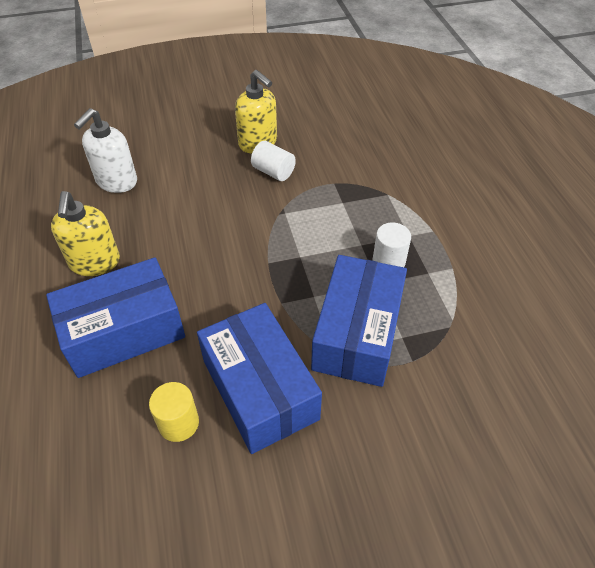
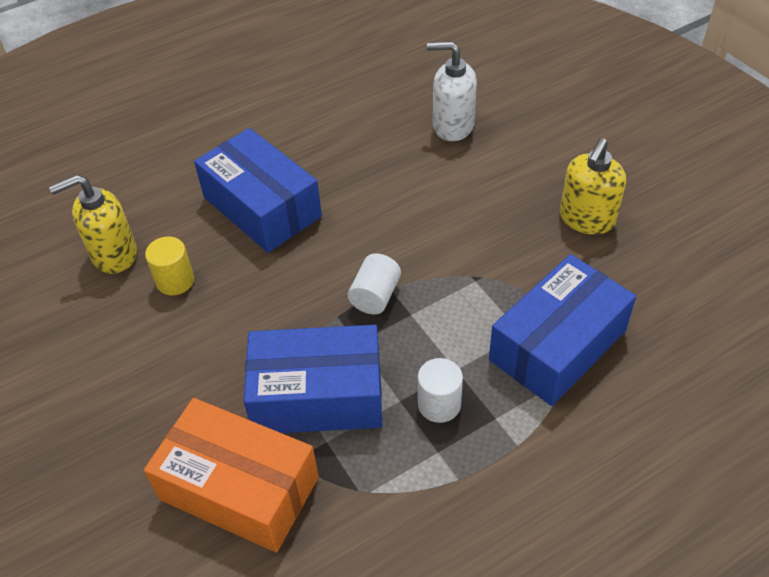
camera: 75 degrees right, 0 degrees up
(95, 262) = (335, 155): yellow soap dispenser -> yellow soap dispenser (114, 254)
(260, 389) = (224, 329): blue box -> blue box (557, 345)
(273, 172) = (541, 249): white cylinder -> white cylinder (375, 296)
(432, 407) = (239, 488): none -> orange box

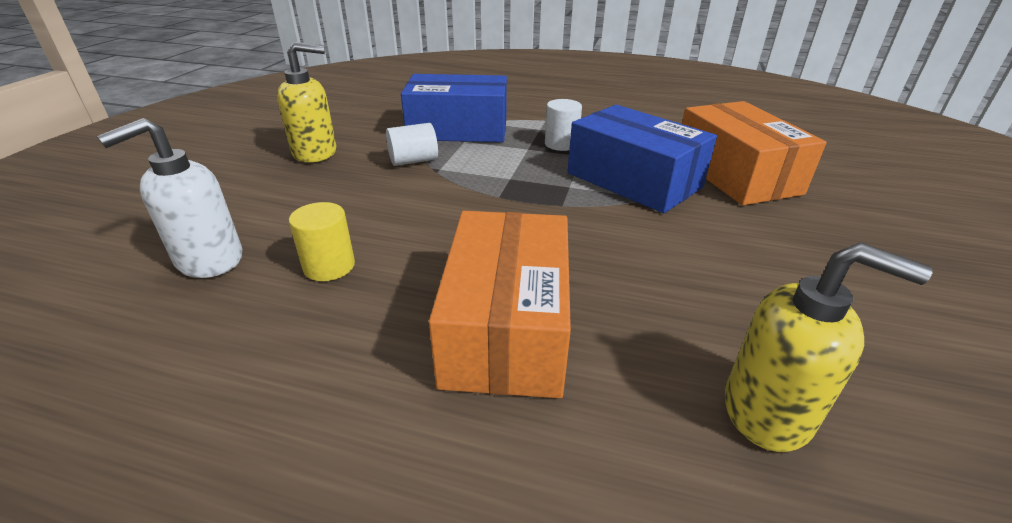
camera: 135 degrees left, 15 degrees down
(175, 281) = (693, 318): yellow cylinder -> yellow cylinder (329, 266)
(262, 207) = (506, 326): blue box -> orange box
(375, 296) = (516, 198): white cylinder -> white cylinder (413, 161)
(452, 126) = (209, 260): white soap dispenser -> white soap dispenser turned 75 degrees clockwise

